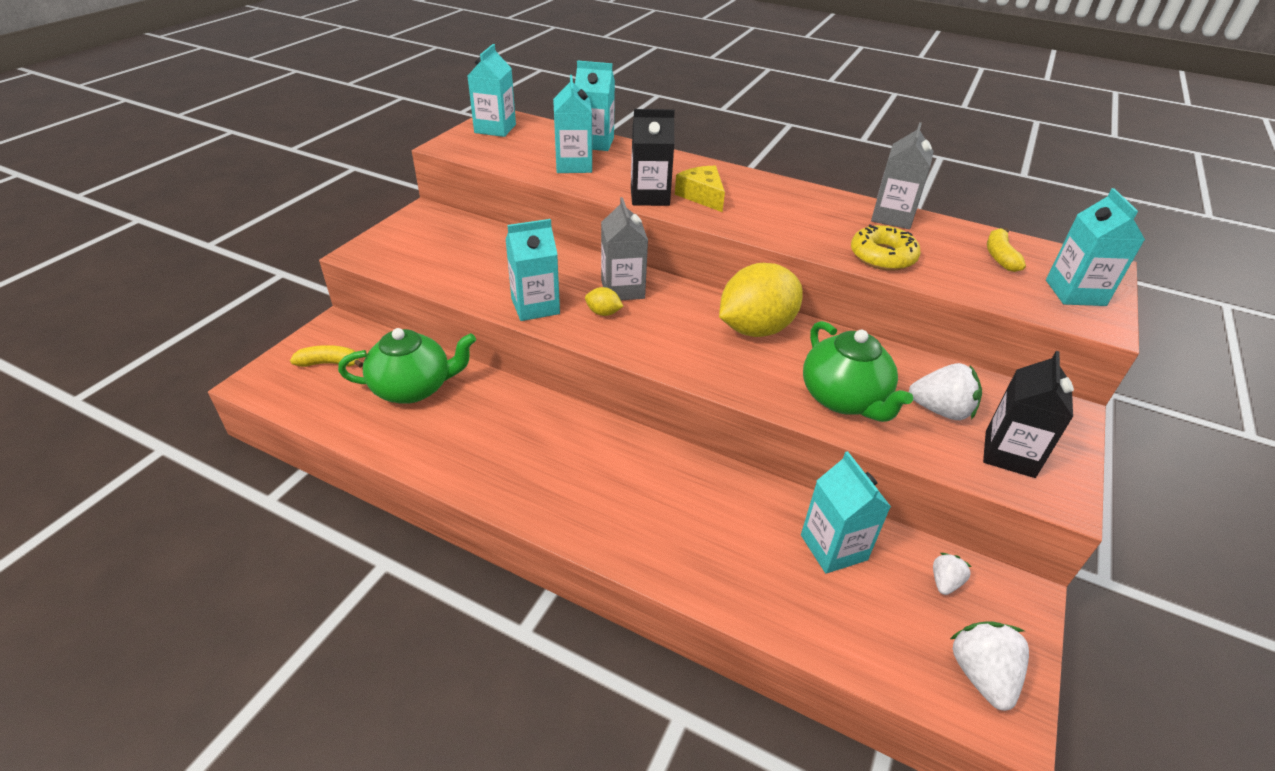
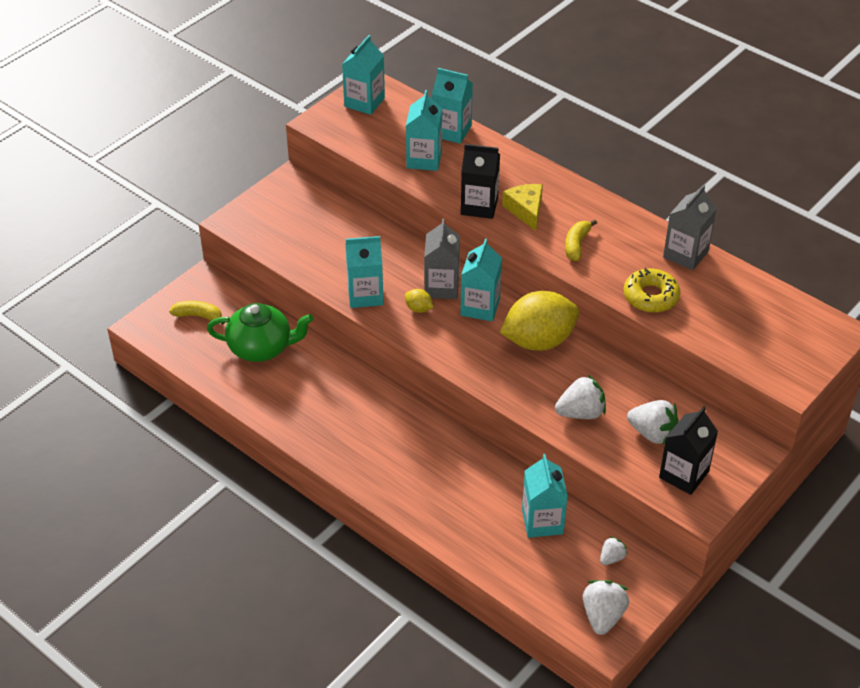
camera: 15 degrees right, 5 degrees up
(844, 399) = (580, 413): green teapot -> white strawberry
(1000, 256) = (754, 309): yellow banana -> yellow banana (576, 245)
(1075, 293) = (792, 354): turquoise carton -> turquoise carton (480, 307)

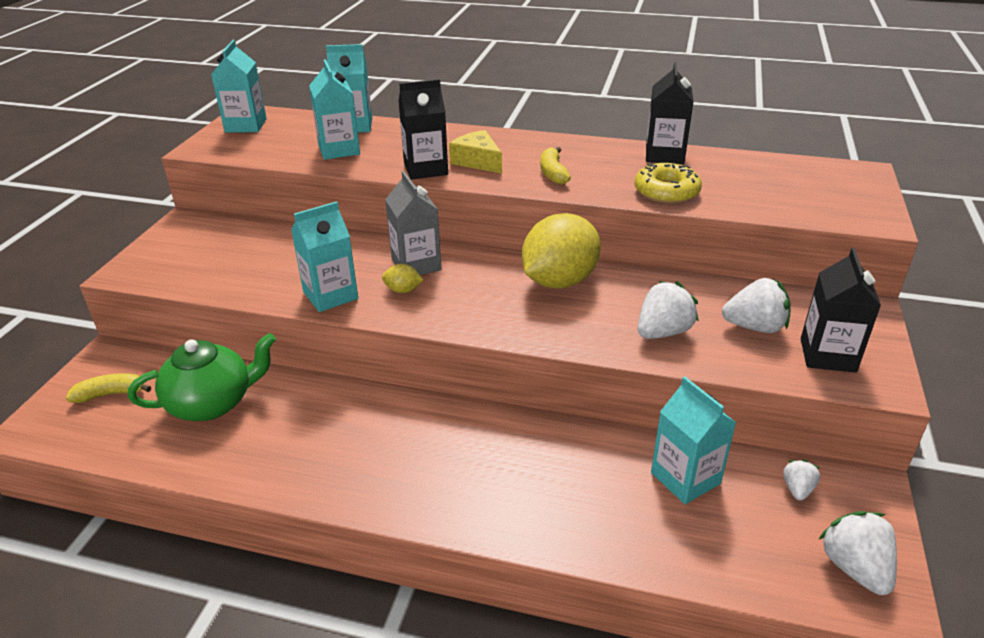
camera: 25 degrees left, 10 degrees down
(480, 307) = (472, 270): turquoise carton -> none
(685, 254) = (664, 155): grey carton -> black carton

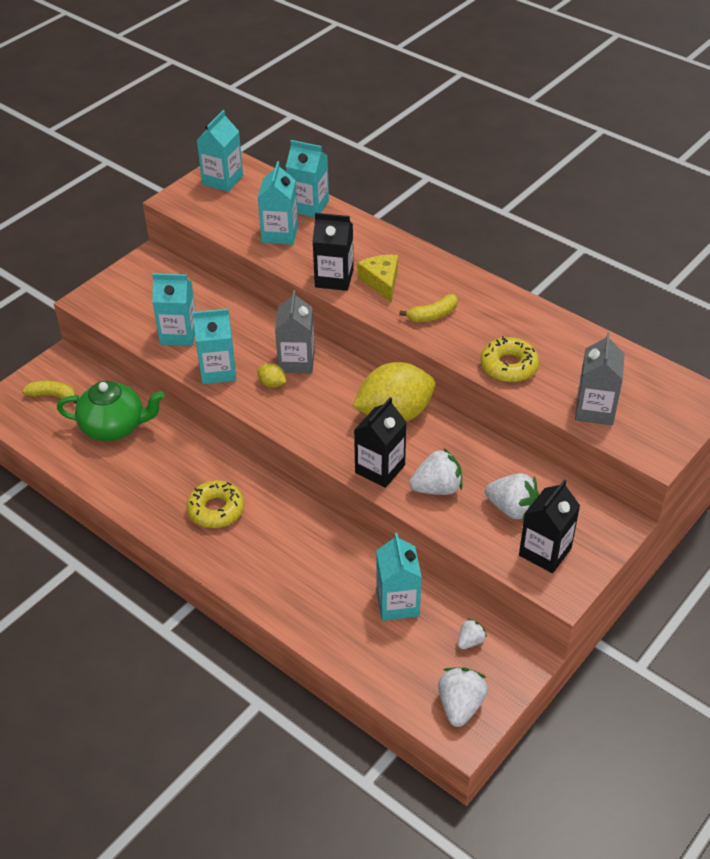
camera: 25 degrees right, 10 degrees up
(260, 275) = (179, 334): none -> turquoise carton
(397, 451) = (216, 509): none -> yellow donut
(553, 173) = (432, 315): yellow banana -> yellow banana turned 135 degrees counterclockwise
(664, 155) = (544, 323): black carton -> black carton (380, 469)
(782, 203) = (595, 410): none -> grey carton

